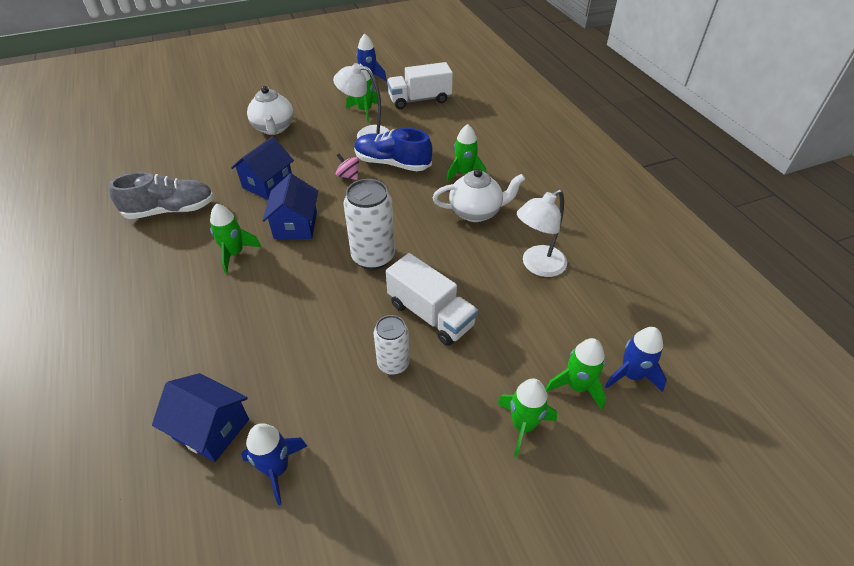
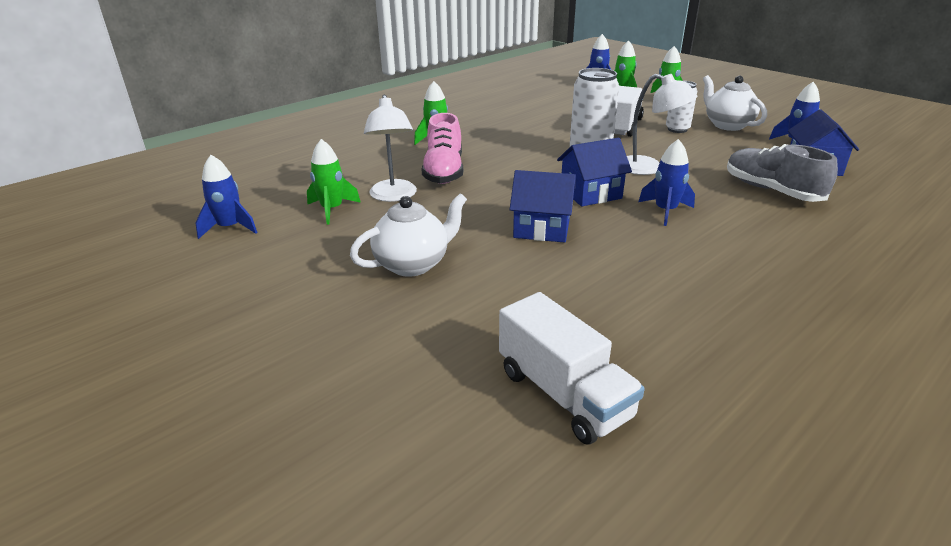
camera: 110 degrees left, 15 degrees down
(170, 210) = (657, 277): grey shoe -> grey shoe (771, 190)
(234, 253) = (665, 211): green rocket -> blue rocket
(348, 176) = (485, 188): pink spinning top -> none
(392, 163) = (444, 171): blue shoe -> pink shoe
(419, 100) = (290, 182): white truck -> white truck (563, 394)
(476, 212) = (491, 129): white teapot -> white teapot (727, 125)
(537, 266) = (534, 106): white lamp -> white lamp (649, 168)

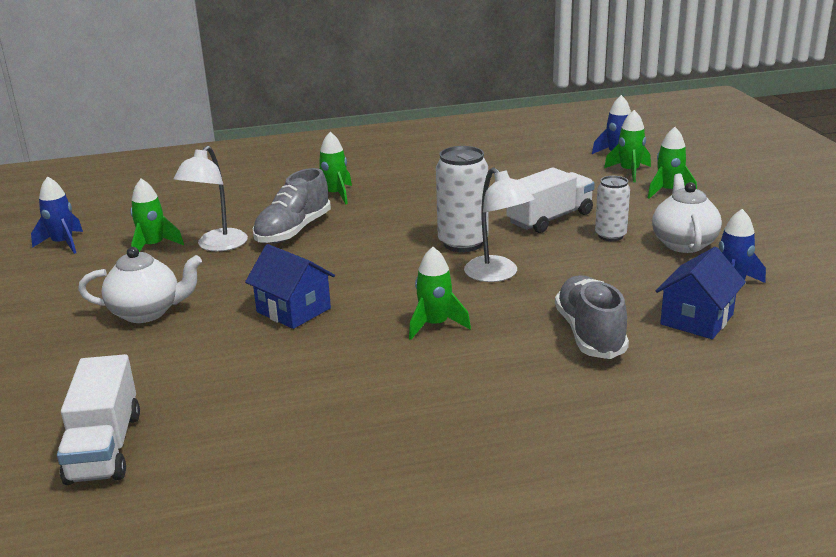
camera: 30 degrees right, 5 degrees down
(444, 171) = (293, 231): pink shoe -> grey shoe
(590, 193) = (392, 287): blue house -> none
(665, 211) = (435, 325): blue rocket -> green rocket

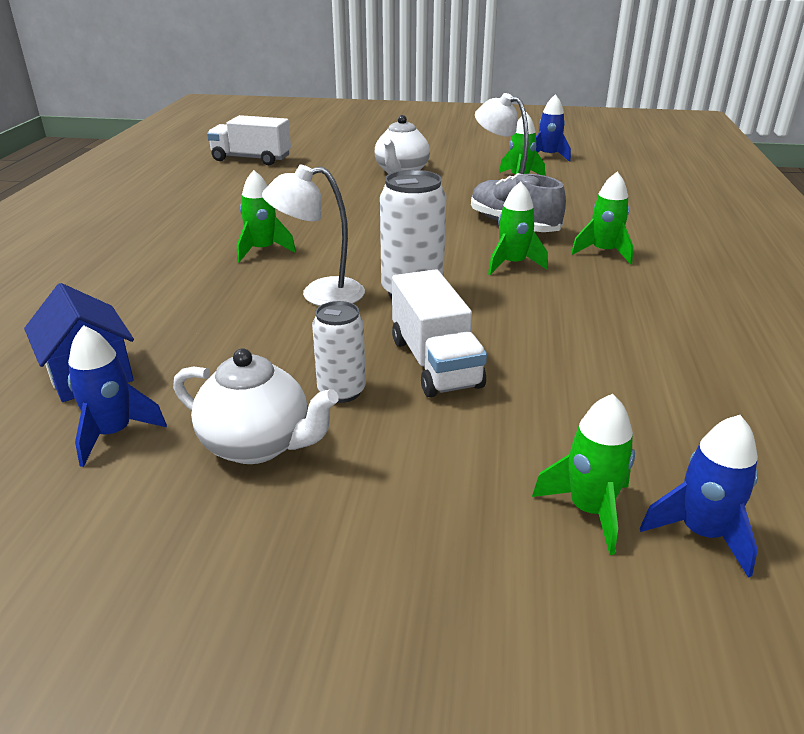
camera: 110 degrees right, 5 degrees up
(293, 310) = (352, 209): blue house -> none
(590, 334) = (154, 308): grey shoe -> none
(668, 191) = (461, 520): green rocket -> green rocket (513, 264)

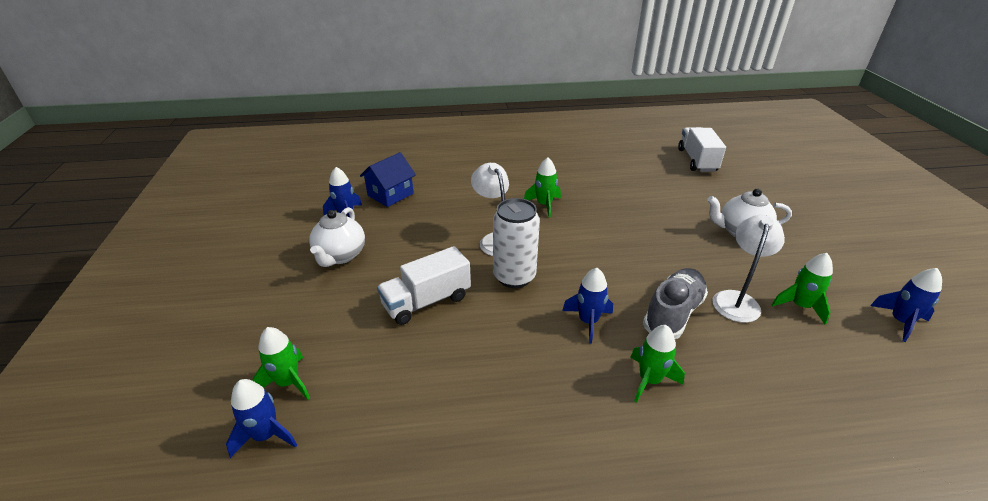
camera: 75 degrees right, 5 degrees up
(341, 391) = (389, 271): white can -> none
(513, 264) = (588, 321): green rocket -> blue rocket

